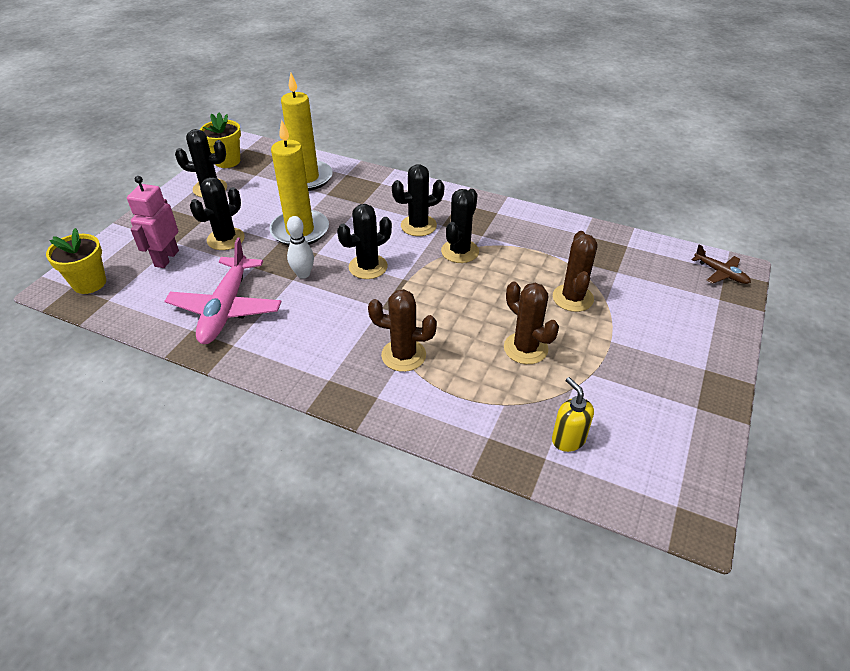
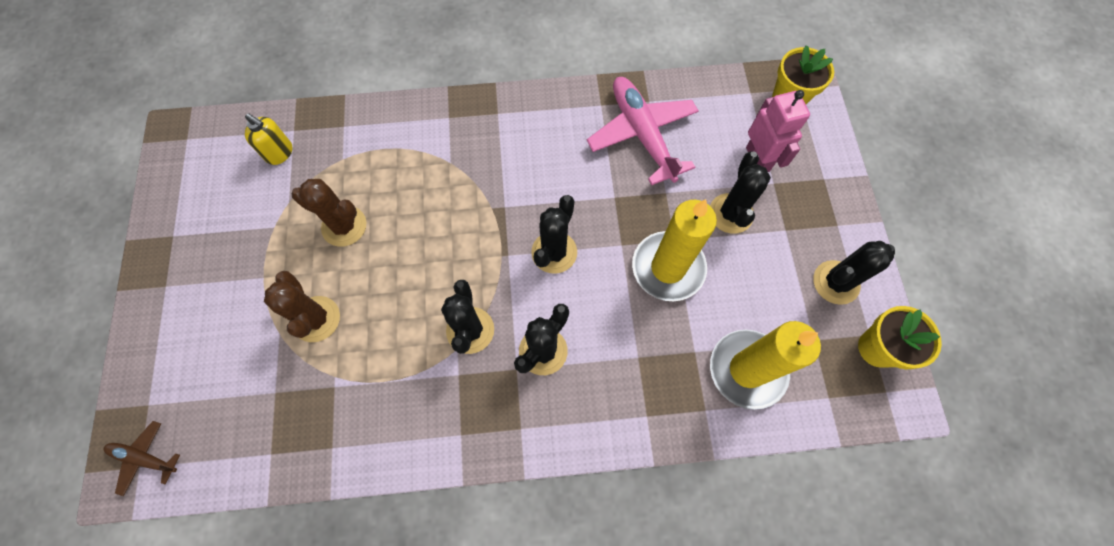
camera: 150 degrees right, 25 degrees up
(303, 274) = (610, 208): white bowling pin -> none
(403, 355) = (451, 165): brown cactus -> none

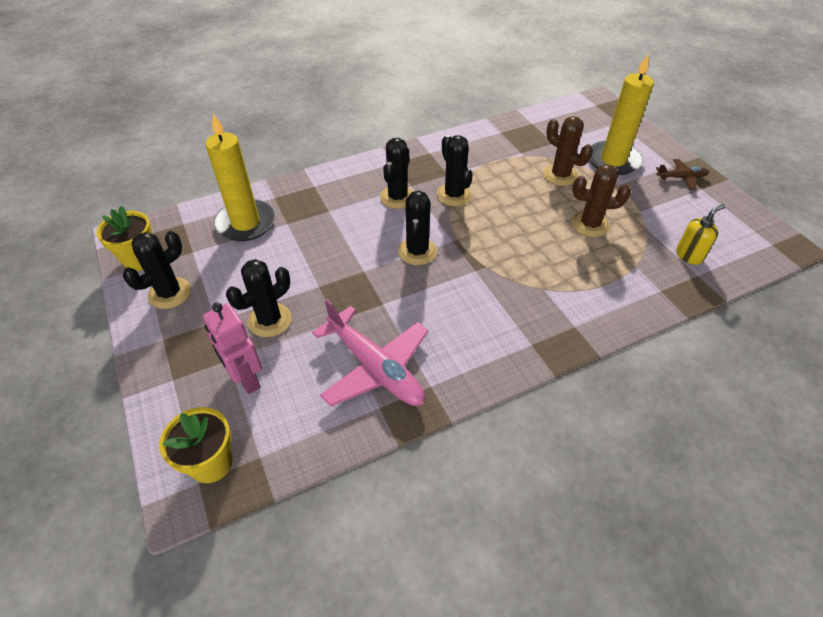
camera: 160 degrees right, 20 degrees down
(145, 458) = (596, 108): brown plane -> brown plane (681, 178)
(280, 153) = (689, 255): yellow soap dispenser -> yellow soap dispenser turned 135 degrees clockwise
(668, 268) = (319, 265): yellow candle -> yellow candle (613, 160)
(731, 213) = (269, 320): black cactus -> black cactus turned 60 degrees clockwise

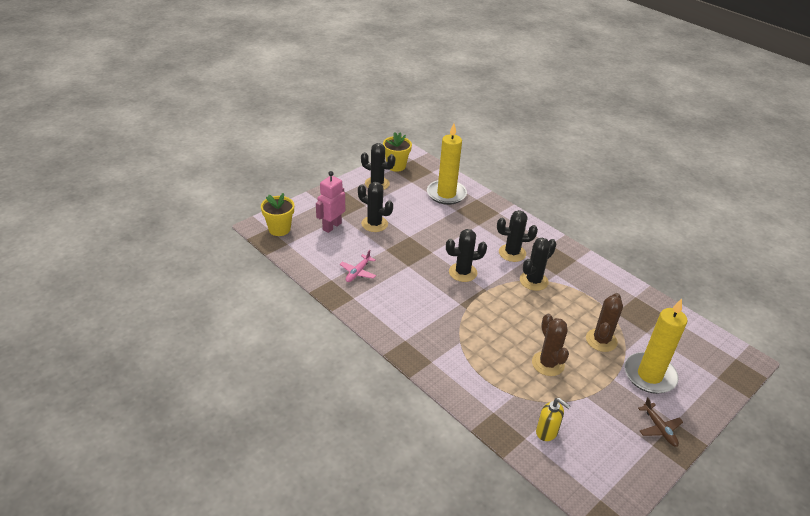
camera: 70 degrees right, 10 degrees down
(375, 367) = (358, 272): pink plane -> pink plane, size x0.50

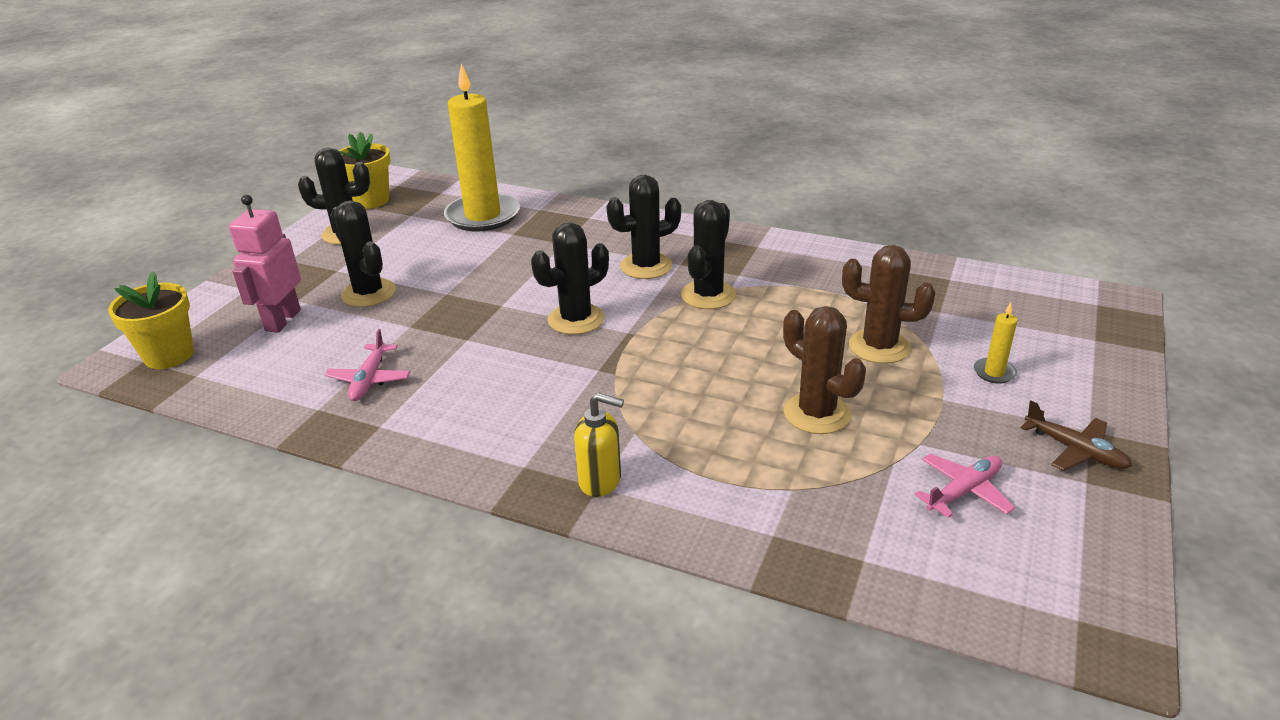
camera: 20 degrees left, 5 degrees down
(374, 224) = (369, 293): black cactus -> black cactus turned 45 degrees clockwise
(547, 432) = (895, 532): yellow soap dispenser -> yellow soap dispenser (600, 481)
(590, 426) = (963, 491): none -> pink plane
(601, 340) = (879, 347): brown cactus -> brown cactus turned 75 degrees counterclockwise
(649, 375) = (994, 373): yellow candle -> yellow candle, size x0.41

